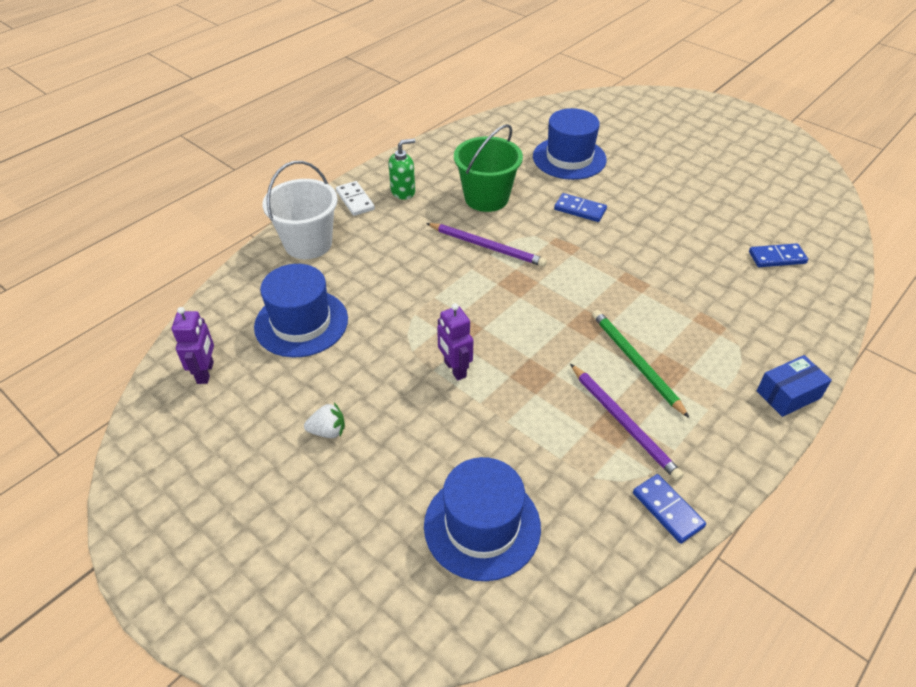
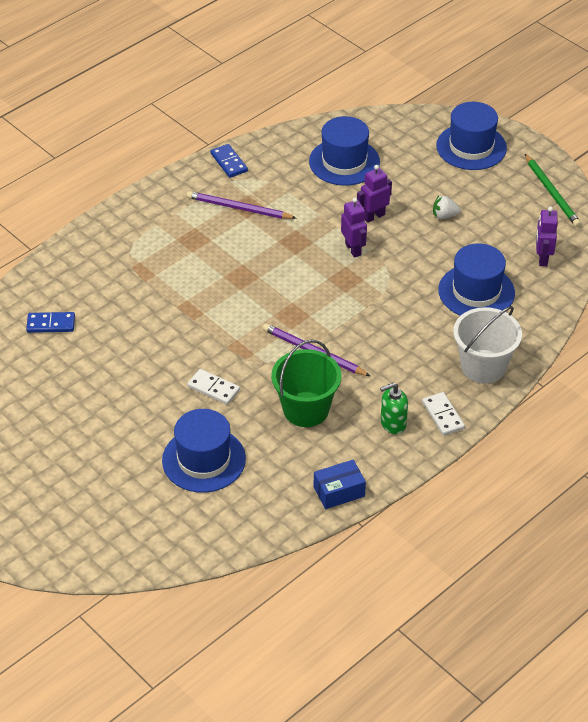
camera: 175 degrees left, 0 degrees up
(264, 579) = (471, 147): none -> blue hat
(429, 422) = (374, 216): none -> purple robot
(580, 210) = (213, 388): blue domino -> white domino
(623, 423) = (238, 208): purple pencil -> purple pencil turned 45 degrees counterclockwise
(635, 362) = (215, 245): green pencil -> green pencil (552, 193)
(788, 394) = (113, 218): blue box -> blue box (339, 491)

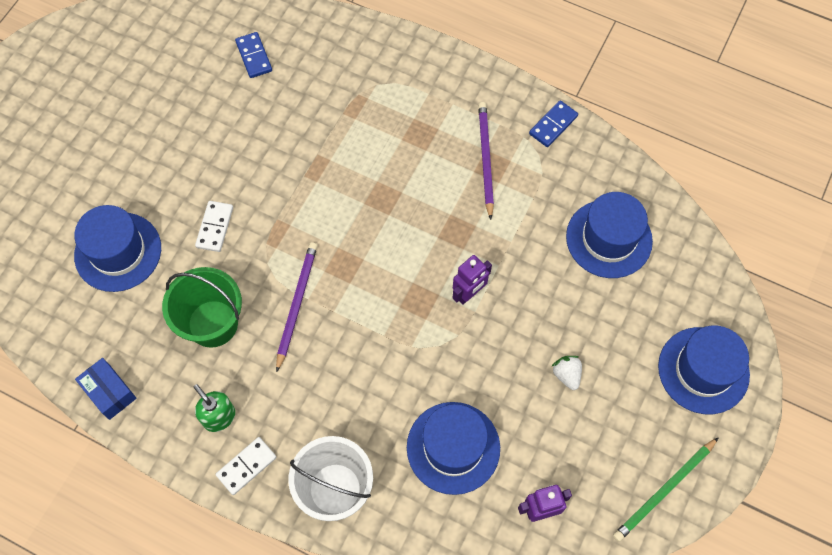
camera: 70 degrees right, 20 degrees up
(374, 216) = (531, 298): purple robot -> none

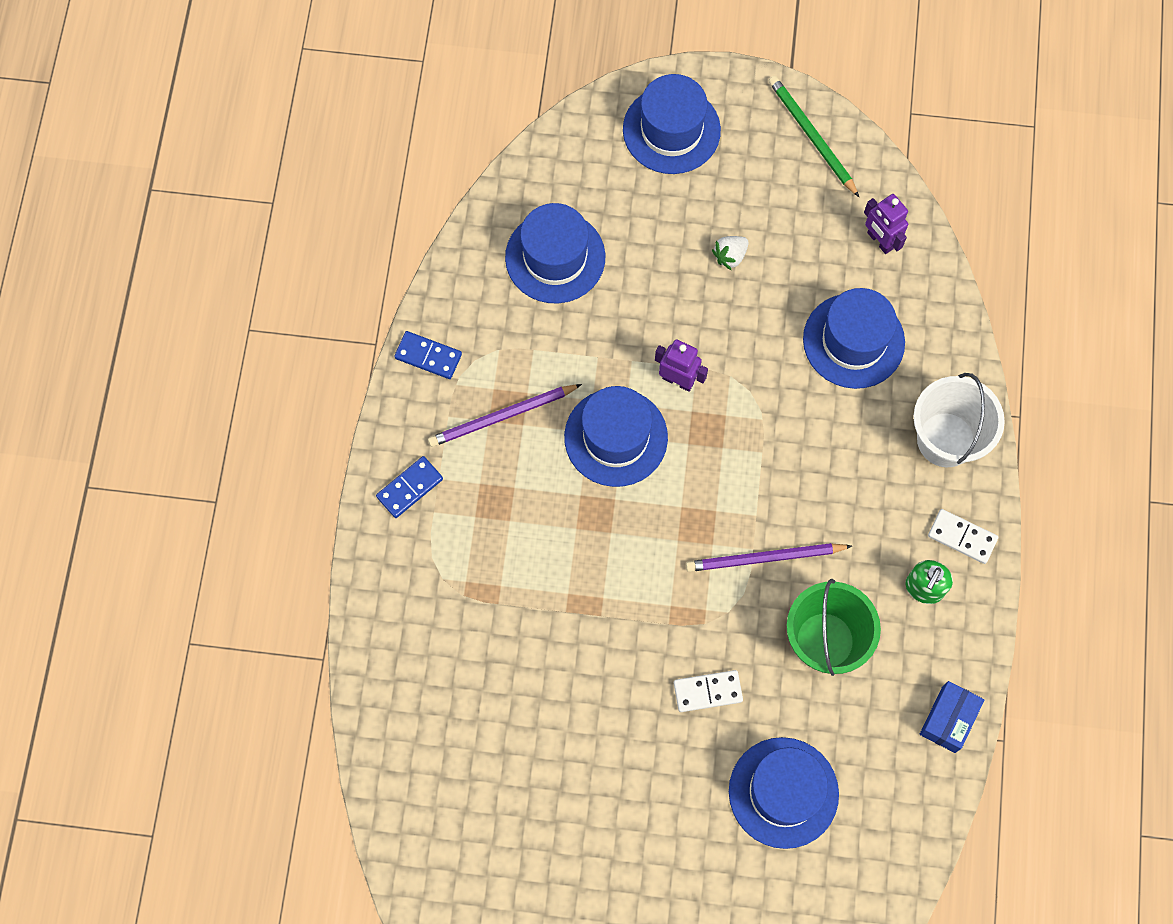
camera: 110 degrees left, 5 degrees up
(254, 56) = (453, 748): blue domino -> blue domino (410, 488)
(438, 232) = (616, 437): none -> blue hat
(664, 490) = (811, 136): green pencil -> green pencil turned 150 degrees counterclockwise

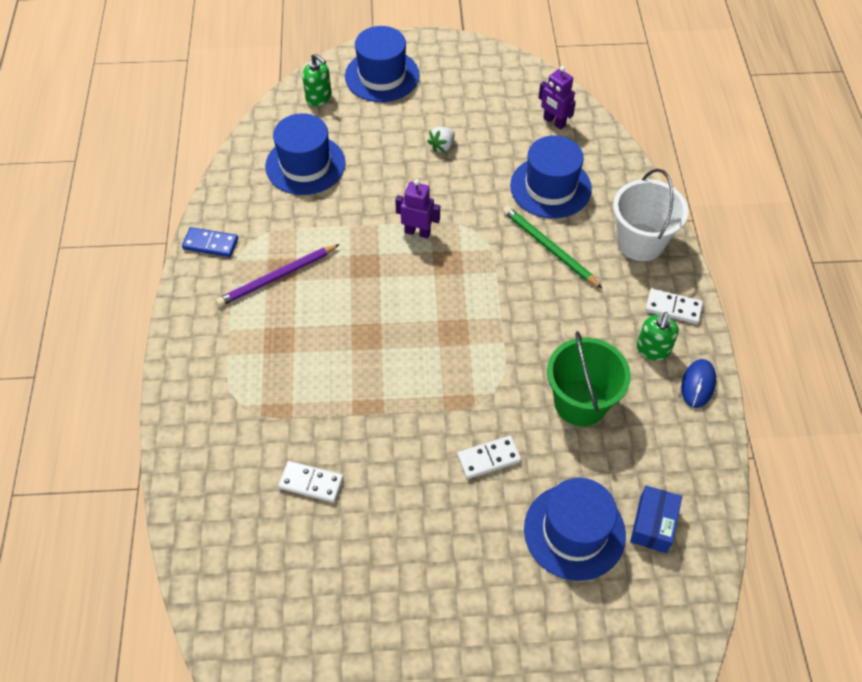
camera: 10 degrees left, 15 degrees down
(410, 488) = (204, 340): blue domino -> none
(509, 686) = (311, 483): none -> white domino
(585, 153) = (319, 98): none -> green soap dispenser
(616, 437) = (374, 278): blue hat -> none
(764, 558) = (515, 347): purple pencil -> none
(811, 136) = (487, 66): green pencil -> green pencil (549, 248)
(948, 719) = (702, 447): blue box -> blue box (653, 524)
(964, 642) = (698, 384): none -> blue mouse

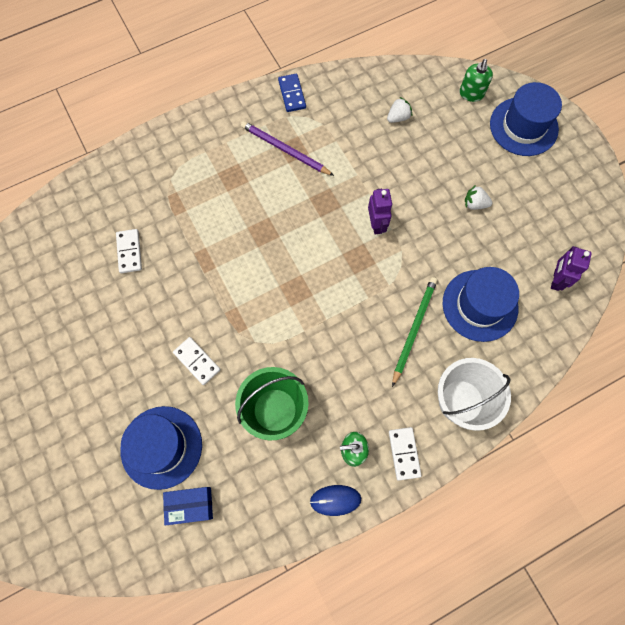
camera: 65 degrees right, 15 degrees up
(305, 165) = (398, 117): blue hat -> white strawberry

